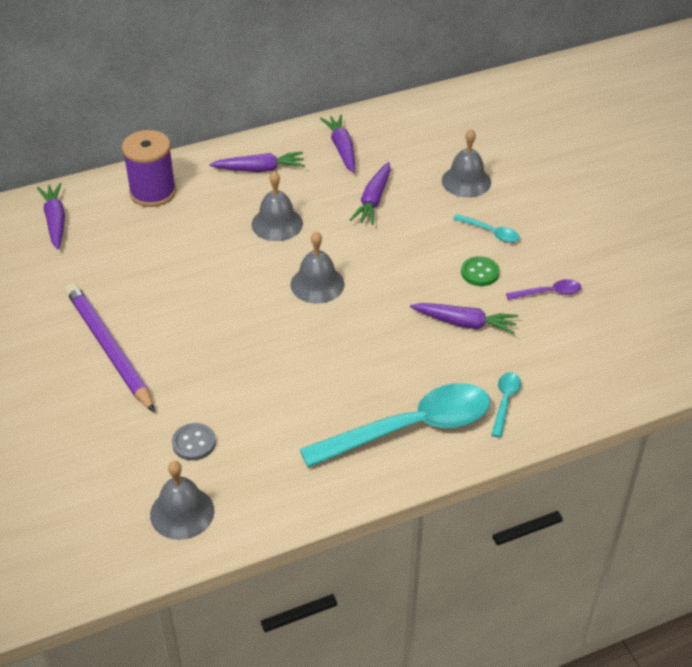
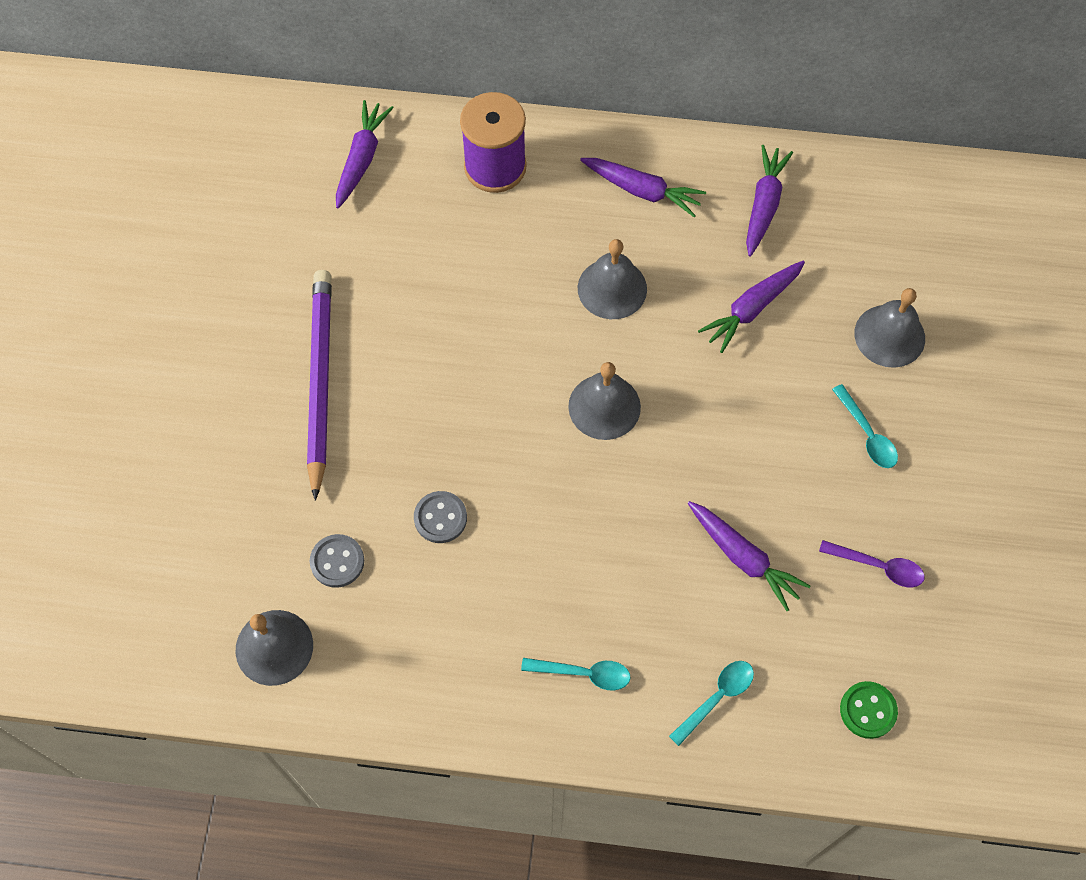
camera: 30 degrees right, 20 degrees up
(250, 387) = (440, 518): none -> grey button
(410, 428) = (583, 673): turquoise spoon -> turquoise spoon, size x0.42
(480, 272) = (812, 490): green button -> green button (868, 710)

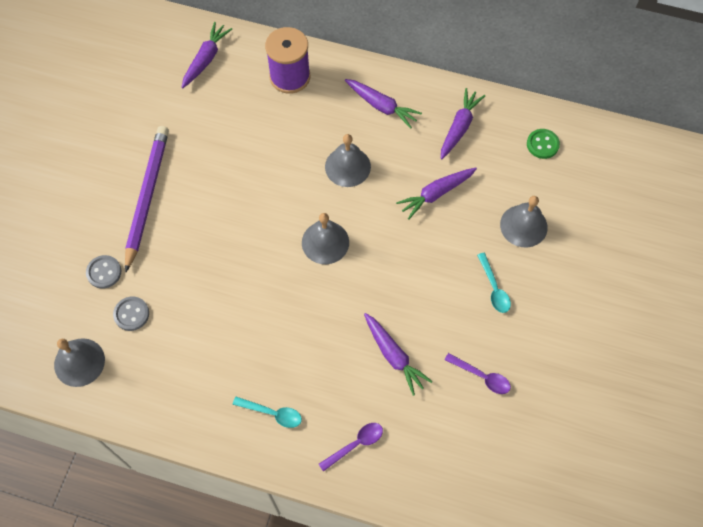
camera: 10 degrees right, 0 degrees up
(440, 518) = (203, 297): grey button -> grey button (104, 272)
(717, 698) = (355, 444): turquoise spoon -> purple spoon
(868, 710) = (453, 470): green button -> green button (542, 144)

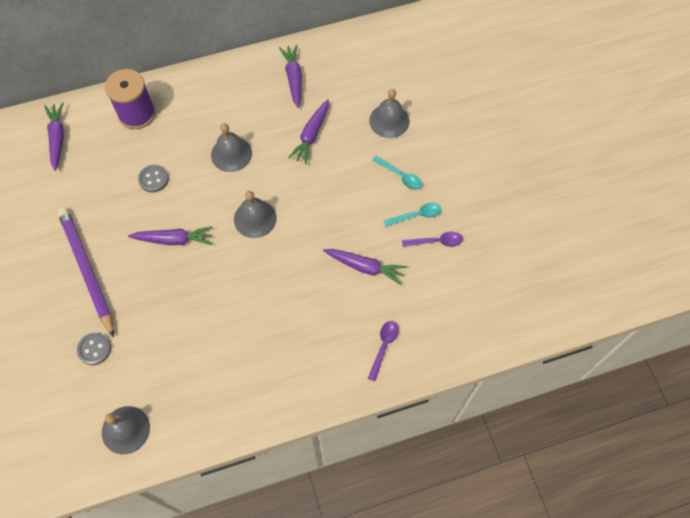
camera: 35 degrees left, 0 degrees up
(131, 314) = (141, 366): grey button -> grey button (153, 179)
(272, 413) = (307, 366): turquoise spoon -> turquoise spoon (416, 215)
(381, 106) = (225, 96): purple carrot -> purple carrot (174, 239)
(542, 144) = (361, 57): green button -> none

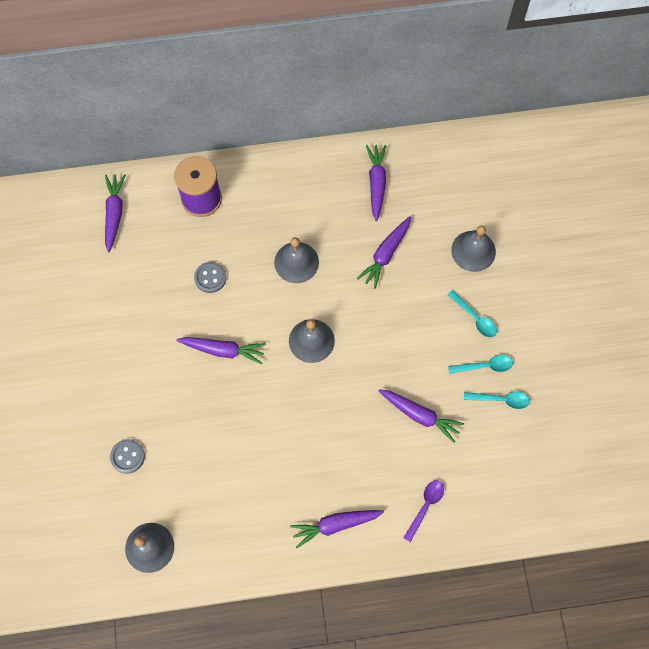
camera: 10 degrees right, 5 degrees up
(87, 270) = (129, 369): purple pencil -> none
(302, 378) = (335, 525): none -> purple carrot
(436, 242) = (501, 399): purple spoon -> turquoise spoon

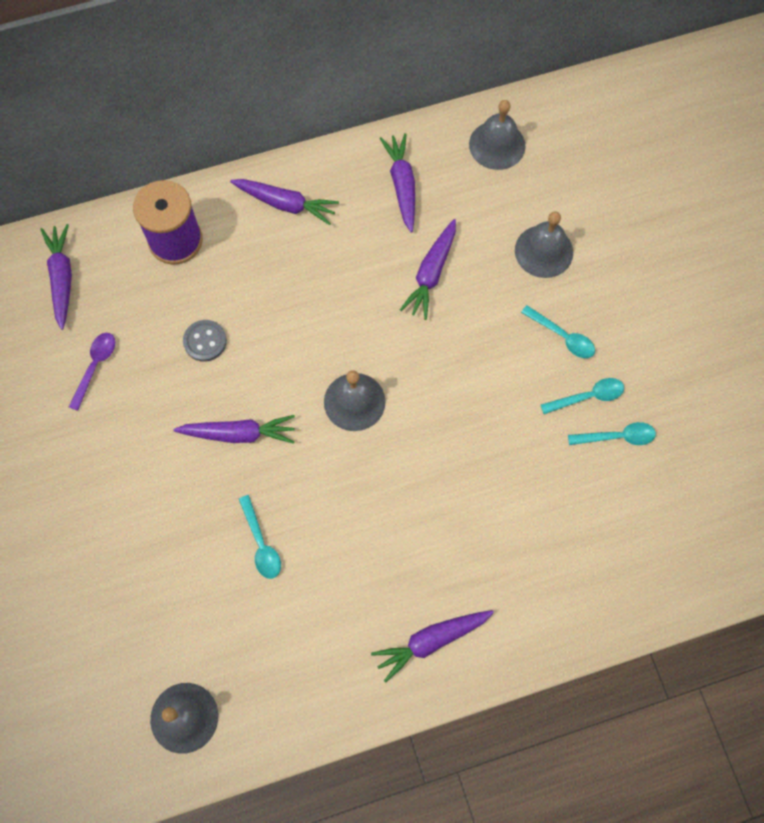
camera: 10 degrees left, 0 degrees up
(127, 456) = (133, 598): grey button -> none
(225, 433) = (261, 543): none -> turquoise spoon
(296, 262) = (316, 302): grey bell -> grey bell (497, 145)
(420, 415) = (515, 475): purple carrot -> purple carrot (286, 204)
(425, 506) = (546, 595): purple spoon -> purple spoon (95, 366)

